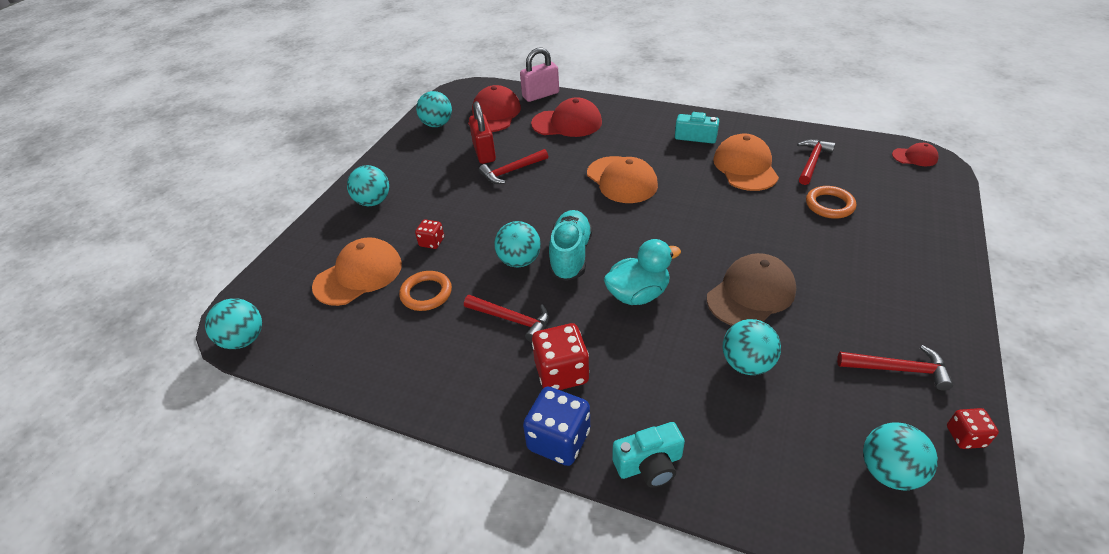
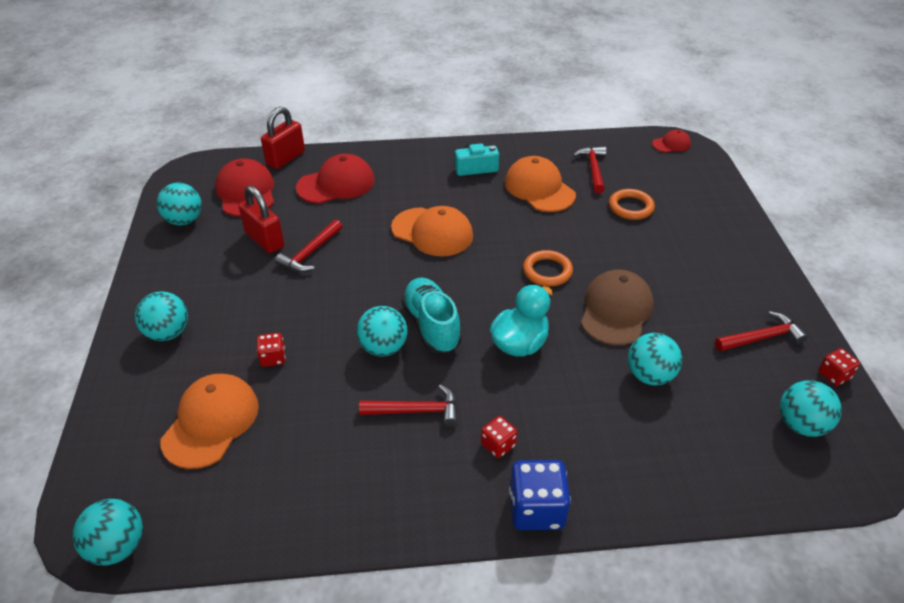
camera: 30 degrees left, 0 degrees up
(426, 293) = (306, 416): orange ring -> orange ring (547, 271)
(540, 95) = (286, 158): pink padlock -> red padlock
(561, 372) = (498, 445): red dice -> red dice, size x0.56
(649, 464) = (626, 497): turquoise camera -> none

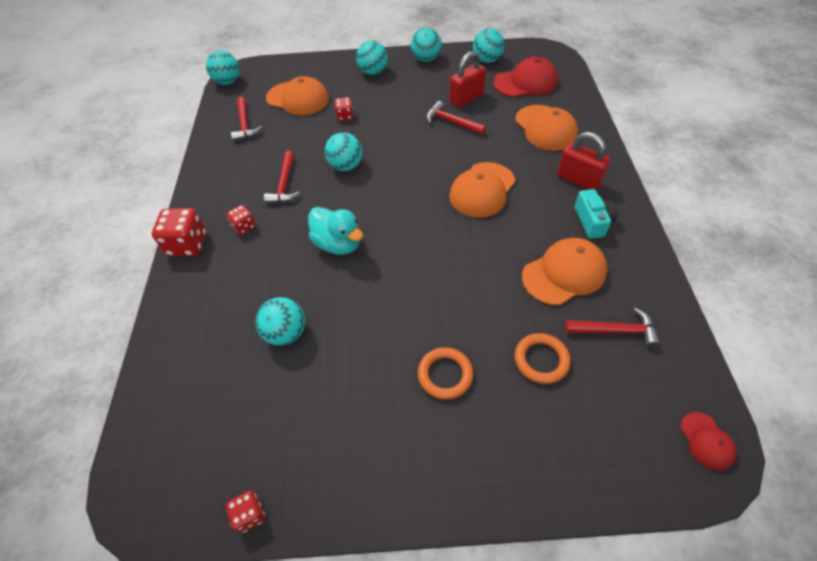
camera: 95 degrees right, 10 degrees up
(286, 158) = (578, 97): red padlock -> red padlock (578, 180)
(336, 184) = (545, 128): red cap -> orange cap
(431, 326) = (365, 191): turquoise shoe -> none
(536, 509) = (187, 244): blue dice -> red dice
(547, 271) = (428, 269): orange ring -> orange ring (445, 375)
(616, 310) = (370, 319): brown cap -> none
(761, 338) = (316, 450): red hammer -> red hammer (245, 124)
(801, 425) = (200, 452): turquoise ball -> turquoise ball (426, 59)

